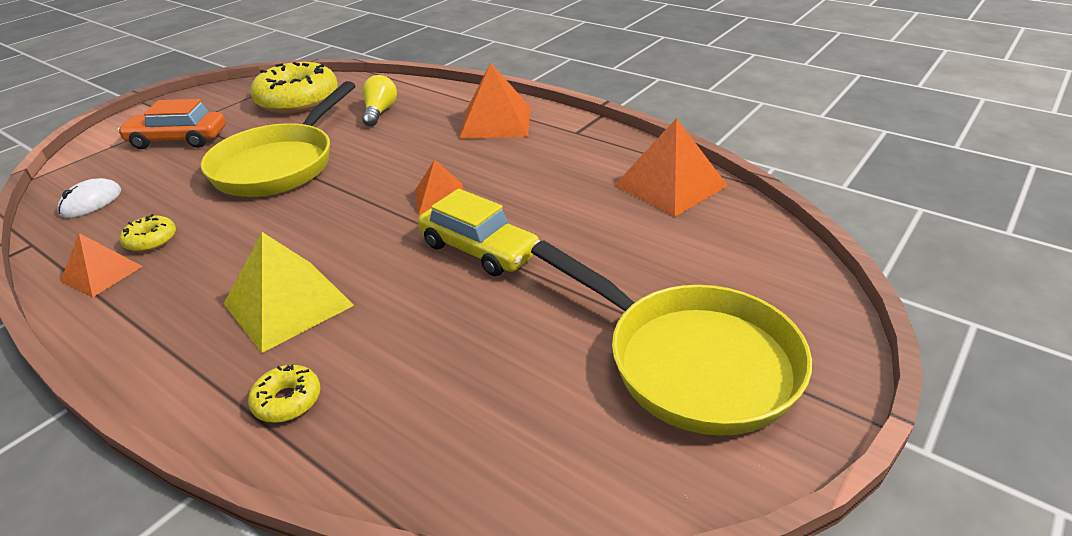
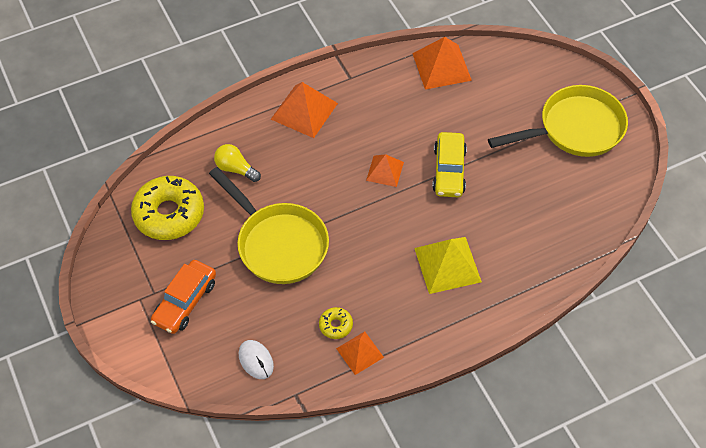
camera: 65 degrees left, 20 degrees up
(287, 401) = (522, 276): yellow donut -> none
(479, 249) = (449, 170): yellow car -> yellow car turned 120 degrees clockwise

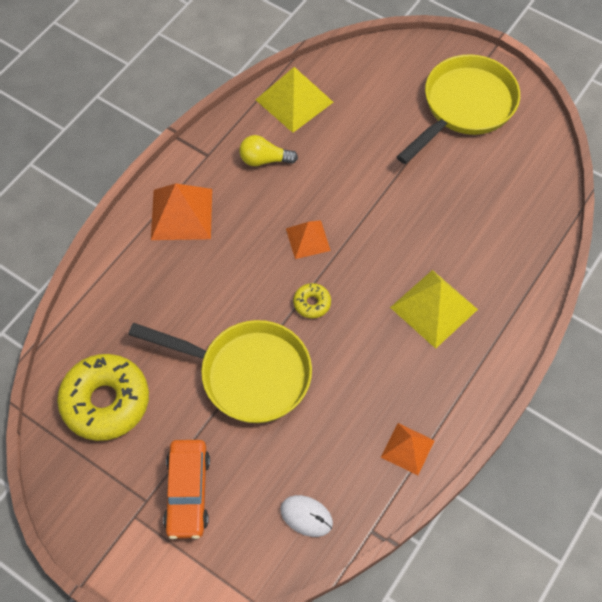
camera: 30 degrees left, 5 degrees up
(236, 169) = (148, 314): yellow light bulb -> yellow light bulb (264, 160)
(336, 325) = (364, 432): yellow donut -> yellow donut (312, 303)
(441, 66) = (294, 100): orange pyramid -> yellow pyramid
(449, 170) = (372, 208): yellow car -> none

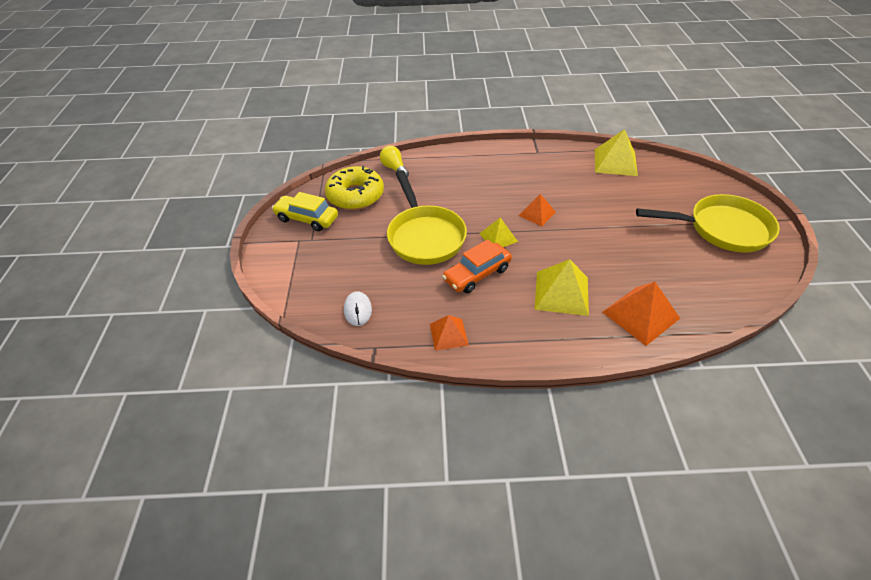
camera: 55 degrees right, 15 degrees down
(100, 484) = (307, 218): none -> yellow car
(181, 214) = (491, 162): orange pyramid -> orange pyramid (640, 315)
(188, 492) = (330, 252): orange car -> orange car (477, 274)
(264, 160) = (563, 172): yellow light bulb -> yellow light bulb (394, 168)
(312, 303) = (498, 237): yellow donut -> yellow pyramid

